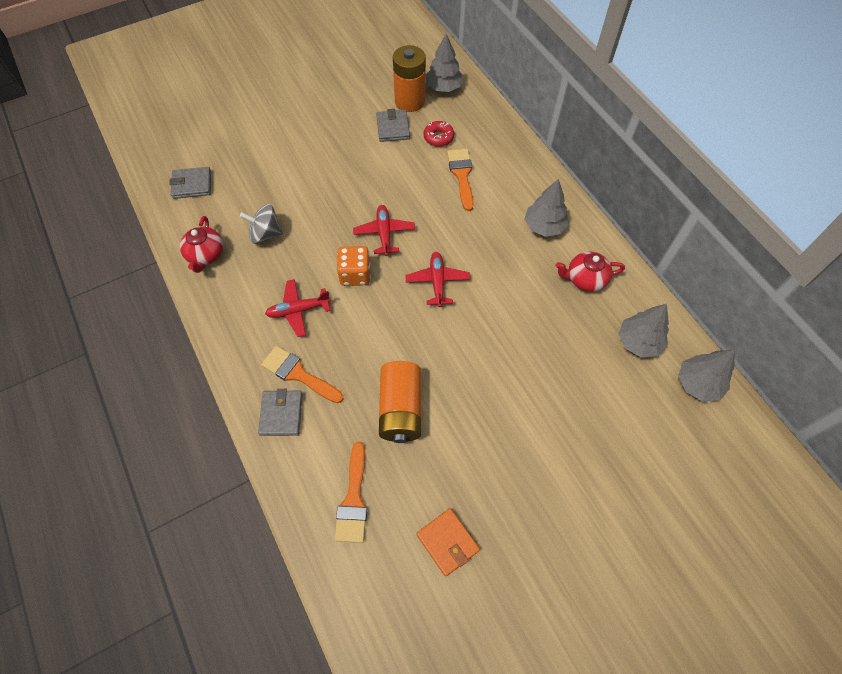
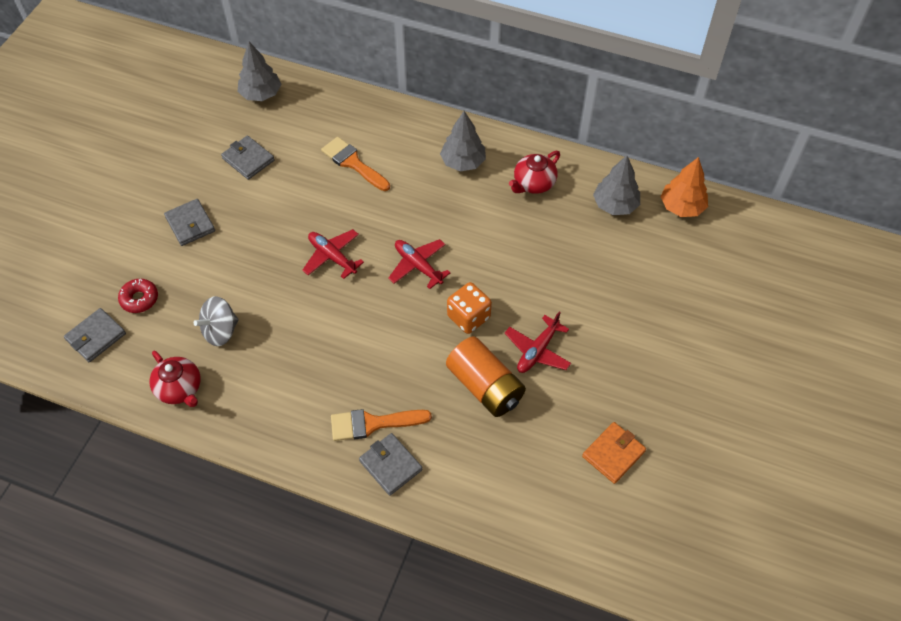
camera: 40 degrees left, 5 degrees down
(298, 310) = (319, 373): red plane -> red plane (537, 350)
(315, 148) = (190, 224): none -> grey wallet
(353, 499) = (514, 481): orange brush -> none
(355, 274) = (341, 308): orange dice -> orange dice (468, 317)
(410, 101) = (240, 125): orange battery -> none
(438, 137) = (300, 142): red donut -> red donut (139, 299)
(447, 542) = (613, 454): orange wallet -> orange wallet turned 60 degrees counterclockwise
(698, 384) = (681, 207): grey tree -> orange tree

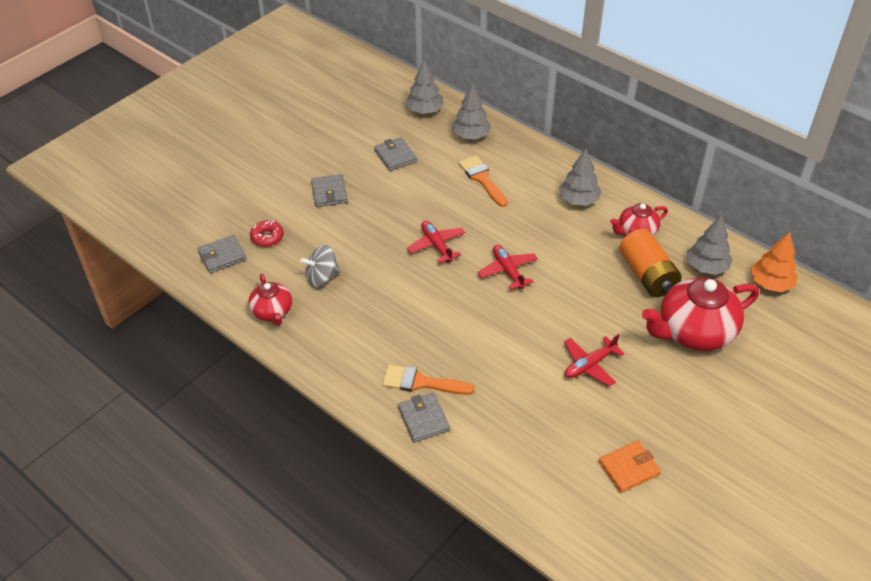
camera: 20 degrees right, 10 degrees down
(322, 113) = (471, 136): none -> grey tree
(468, 317) = (537, 322): orange dice -> none
(485, 386) = (531, 380): orange battery -> orange battery (647, 275)
(626, 283) = (694, 332): none -> red teapot

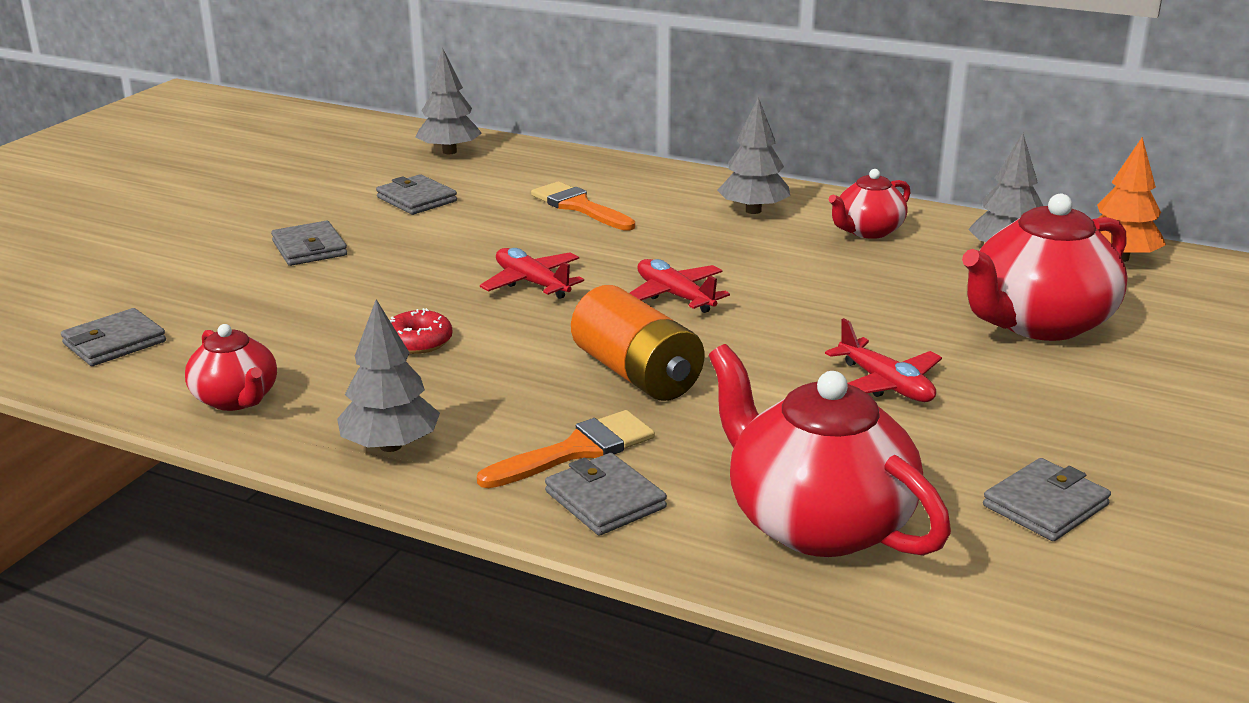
camera: 15 degrees left, 20 degrees down
(267, 237) = (202, 310): red donut -> red donut (418, 342)
(322, 277) = (327, 345): grey spinning top -> none
(421, 382) = (577, 450): orange brush -> orange brush turned 150 degrees clockwise
(471, 136) = (539, 167): grey tree -> grey tree (390, 446)
(515, 456) = (816, 523): none -> red teapot
(589, 365) = (885, 384): red plane -> red plane turned 75 degrees counterclockwise
(628, 468) = (1045, 505): orange wallet -> grey wallet
(647, 275) = (916, 272): orange battery -> orange battery (637, 374)

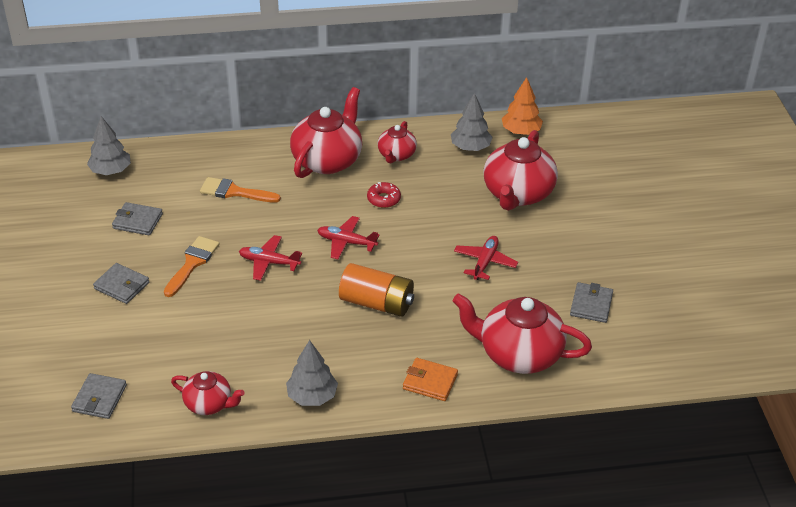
camera: 35 degrees left, 15 degrees up
(418, 342) = (255, 327): red donut -> red donut (383, 199)
(577, 450) = (394, 360): orange brush -> orange brush (192, 263)
(605, 500) = (430, 382): grey wallet -> orange wallet
(753, 211) = (328, 160): grey tree -> red teapot
(885, 384) = (485, 262): red plane -> red plane turned 90 degrees counterclockwise

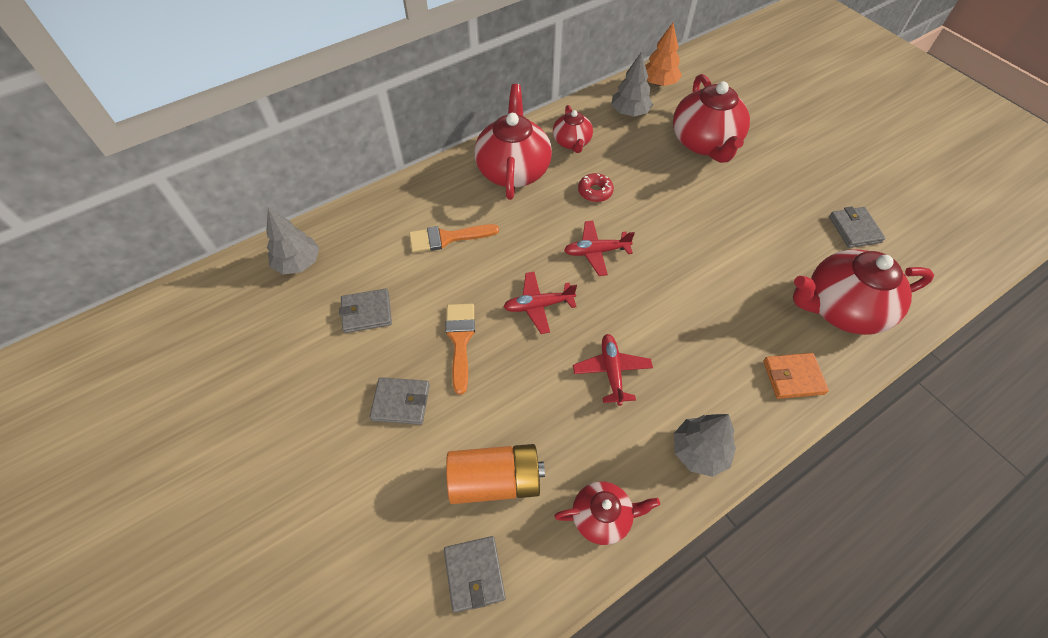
camera: 25 degrees left, 15 degrees up
(376, 303) = (675, 308): orange battery -> orange battery (495, 480)
(485, 262) = (734, 222): red plane -> red plane (611, 371)

